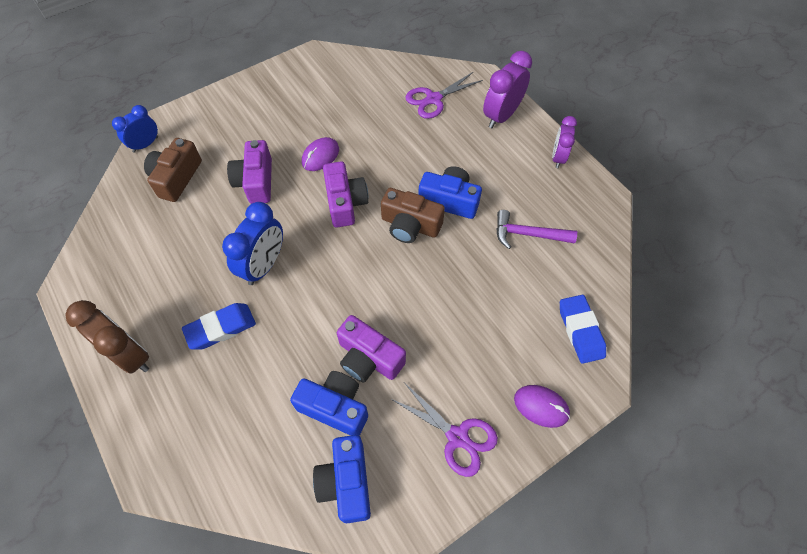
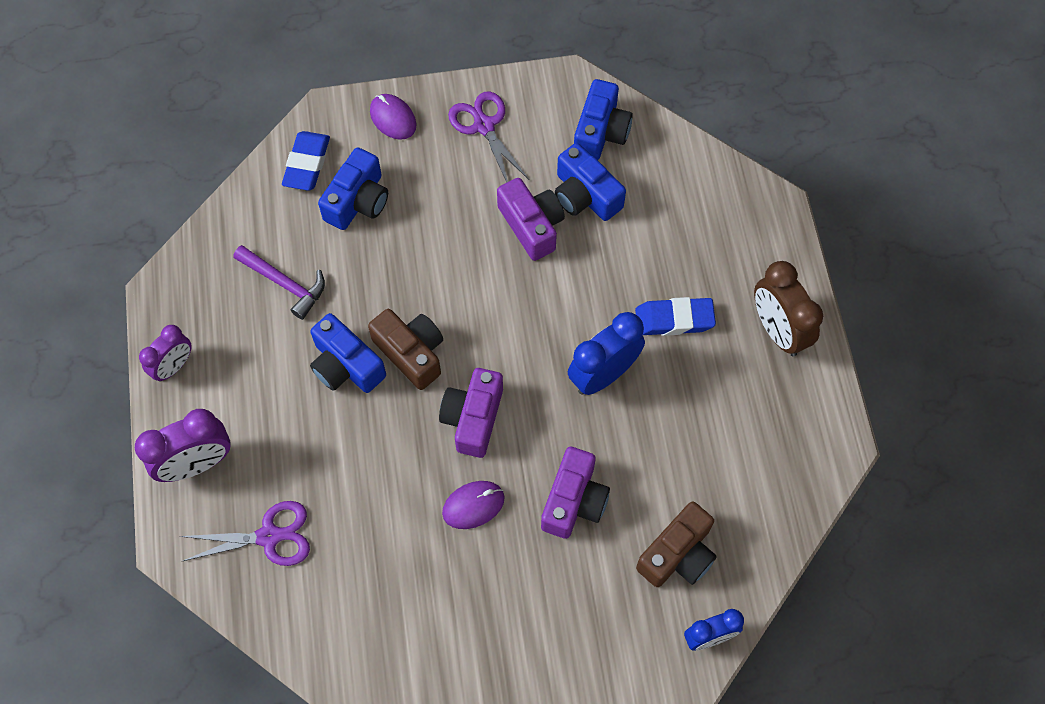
camera: 155 degrees left, 5 degrees up
(519, 317) = (358, 201): none -> blue camera

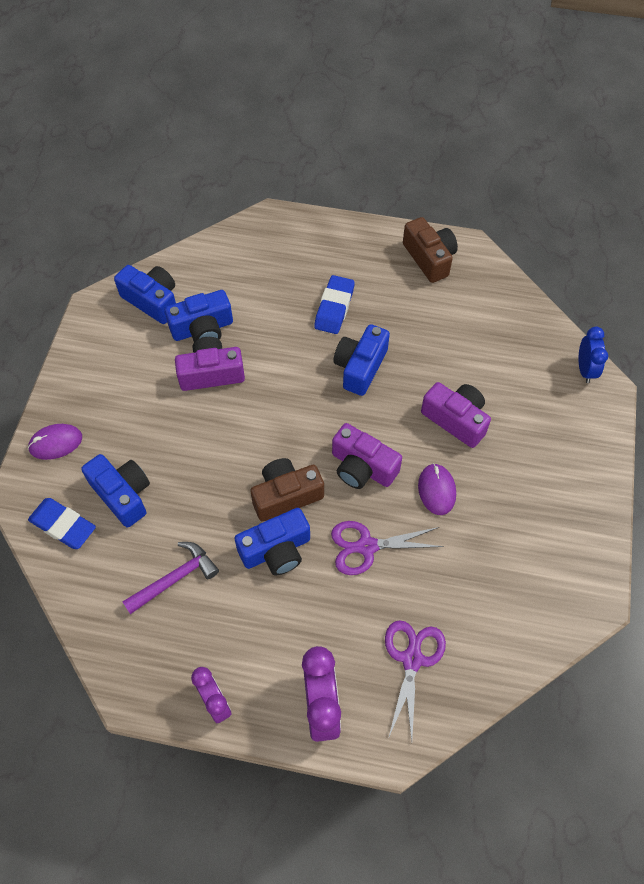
camera: 70 degrees left, 5 degrees down
(484, 126) = (102, 377): purple scissors -> purple scissors (367, 546)
(603, 374) = (360, 367): blue clock -> blue camera
(678, 554) = (518, 367): brown camera -> brown camera (429, 258)
(777, 331) = (369, 251): brown clock -> none

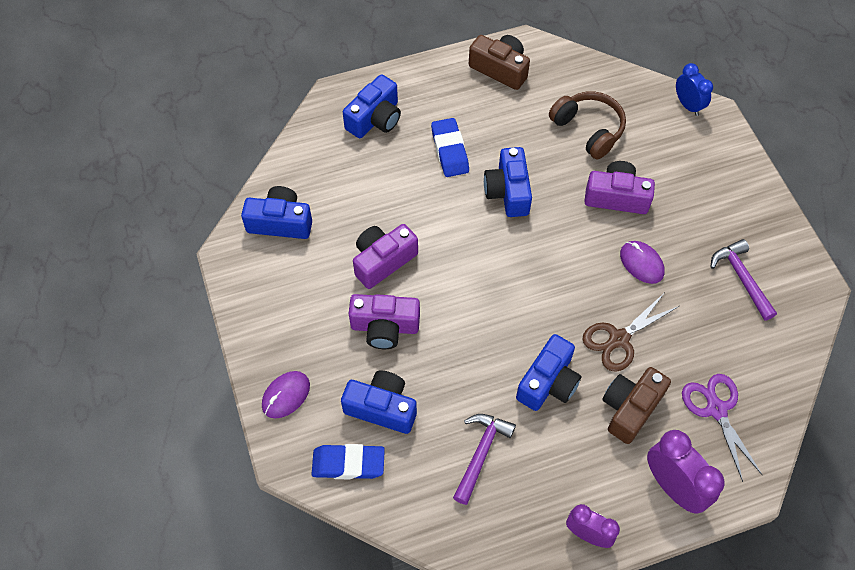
camera: 30 degrees left, 0 degrees up
(202, 329) = (346, 225): blue camera -> blue camera (375, 119)
(286, 495) = (524, 332): brown camera -> brown camera (630, 408)
(362, 467) = (569, 276): purple camera -> purple camera (384, 327)
(367, 546) = (619, 339): purple scissors -> brown scissors
(472, 347) = (588, 130): none -> brown headphones
(523, 553) = (741, 278): none -> purple hammer

